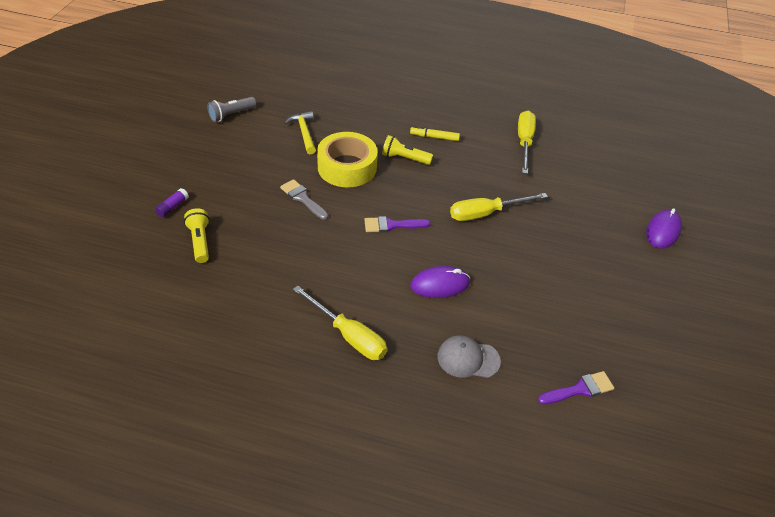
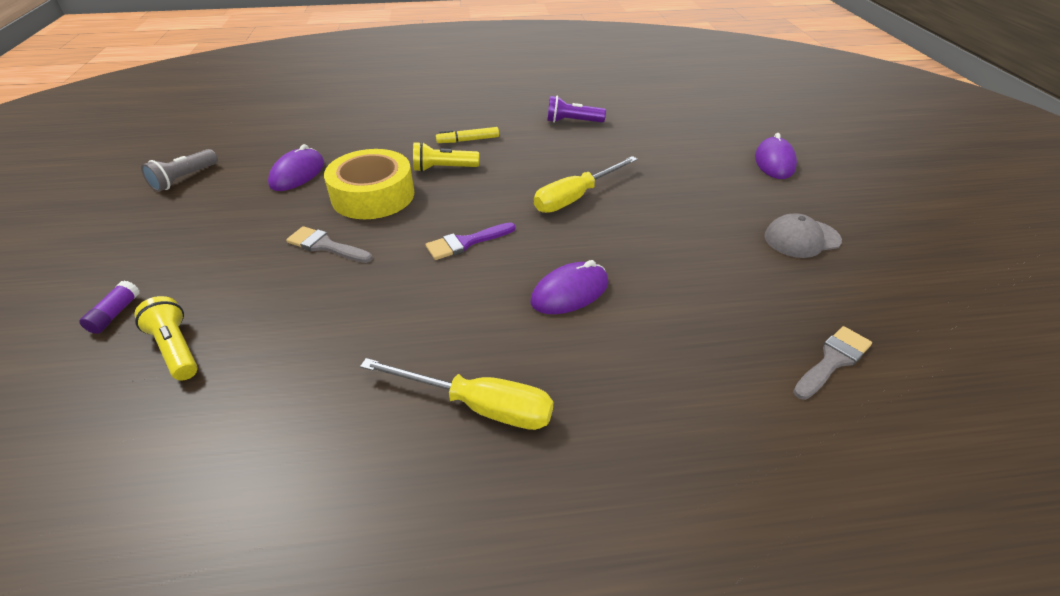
camera: 20 degrees left, 5 degrees down
(304, 132) = (297, 174): yellow hammer -> purple mouse
(468, 359) = (667, 375): grey cap -> grey cap (801, 238)
(524, 142) = (572, 121): yellow screwdriver -> purple flashlight
(580, 389) = (832, 360): purple brush -> grey brush

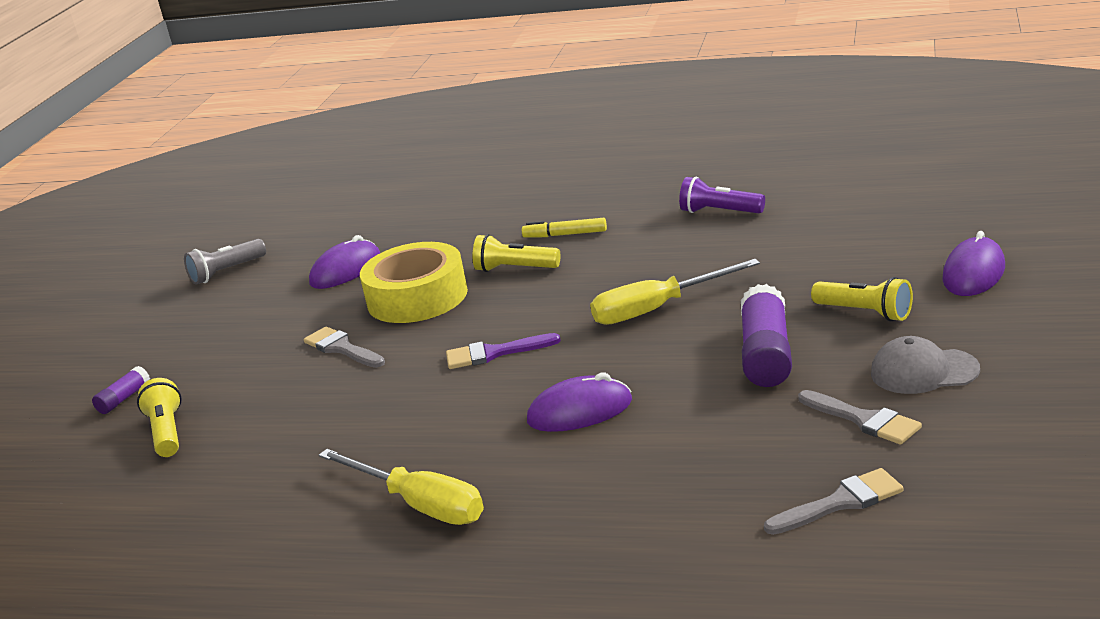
camera: 25 degrees right, 15 degrees down
(682, 231) = (766, 354): none -> purple glue stick
(726, 194) = (865, 313): none -> yellow flashlight
(792, 282) = (864, 420): none -> grey brush

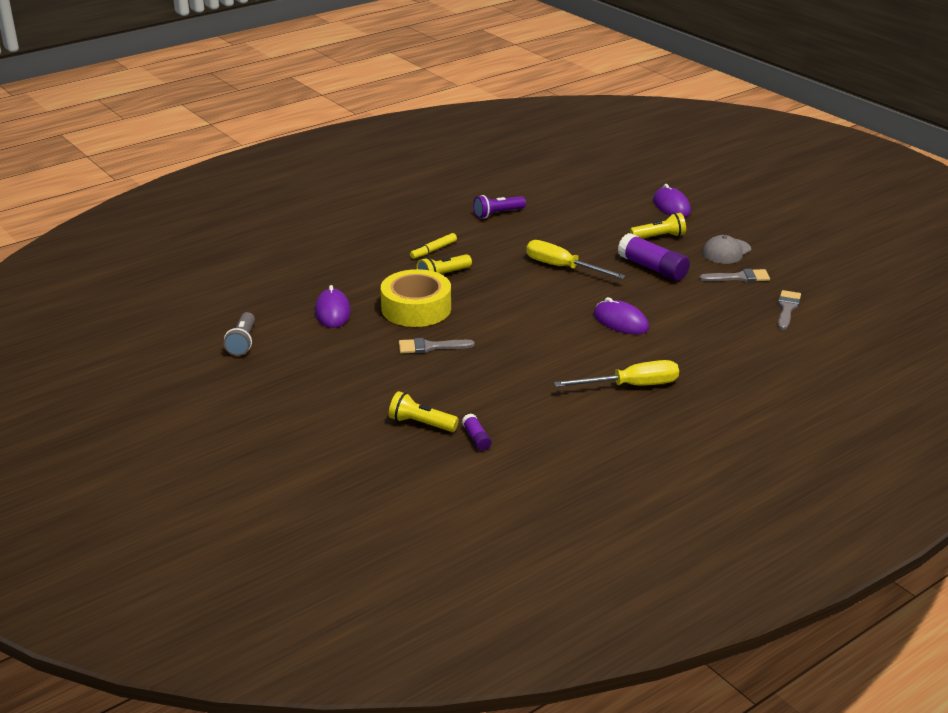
camera: 55 degrees left, 5 degrees up
(124, 399) = (348, 424): purple glue stick -> purple glue stick (476, 438)
(494, 353) = (523, 316): purple brush -> none
(580, 411) = (620, 321): purple mouse -> purple mouse turned 75 degrees counterclockwise
(657, 309) = (563, 267): yellow screwdriver -> yellow screwdriver turned 105 degrees clockwise

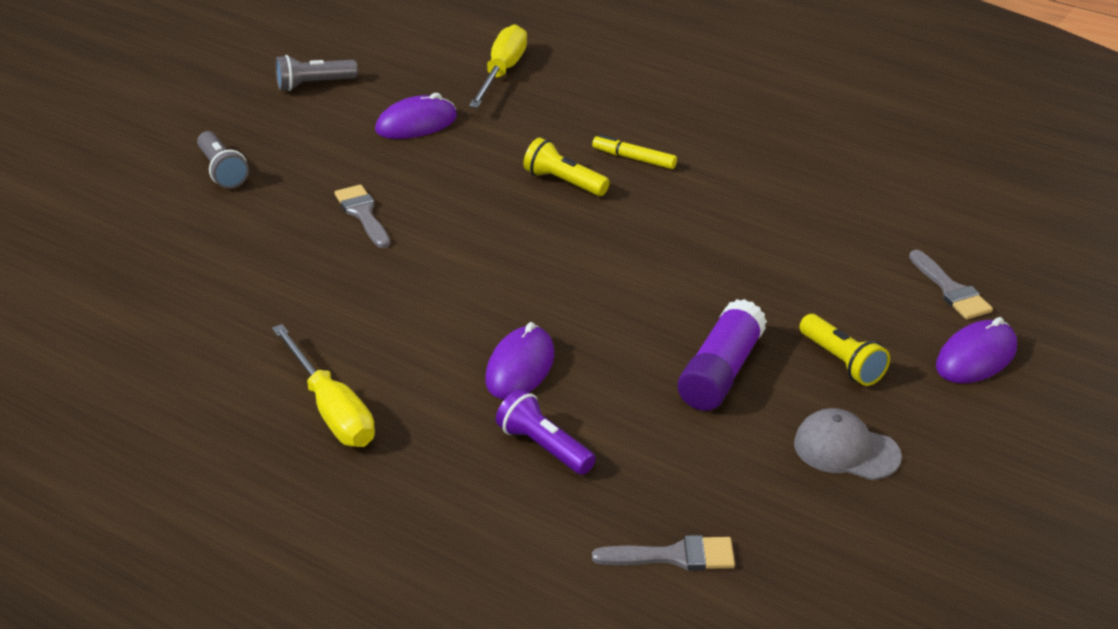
camera: 70 degrees right, 5 degrees up
(334, 393) = (222, 171): none -> grey flashlight
(416, 308) = (459, 181): yellow tape -> none
(421, 423) = (173, 248): yellow flashlight -> none
(476, 438) = (151, 297): purple glue stick -> none
(497, 214) = (793, 187): purple flashlight -> purple flashlight (544, 447)
(563, 267) = (660, 281): yellow screwdriver -> yellow screwdriver (502, 72)
(739, 277) = (755, 479): grey brush -> grey brush (951, 290)

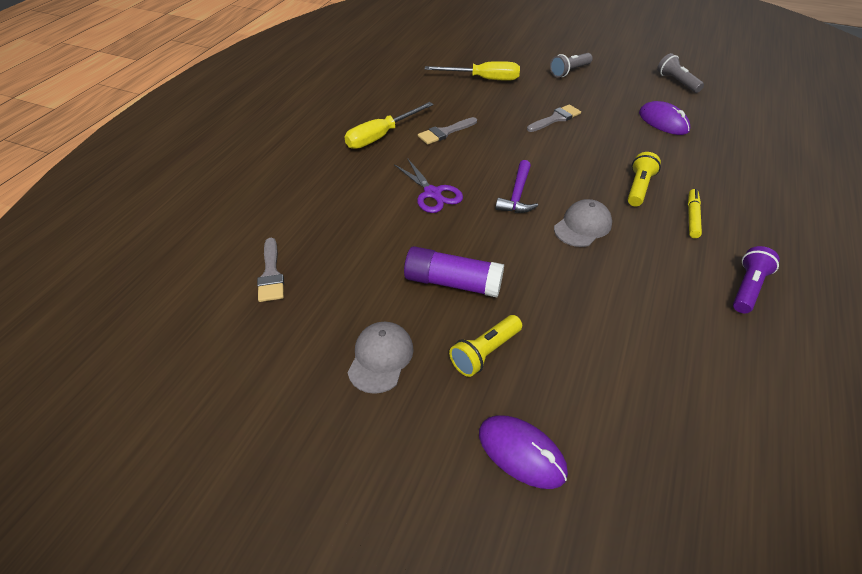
camera: 80 degrees right, 10 degrees up
(502, 72) = (755, 145): yellow screwdriver -> yellow screwdriver (483, 79)
(520, 367) = (432, 193): purple mouse -> purple scissors
(544, 447) = (362, 211): purple flashlight -> purple flashlight (747, 288)
(548, 286) = (517, 195): none -> purple hammer
(631, 244) = (582, 226): none -> grey cap
(951, 290) = (618, 433): grey brush -> grey brush (445, 132)

